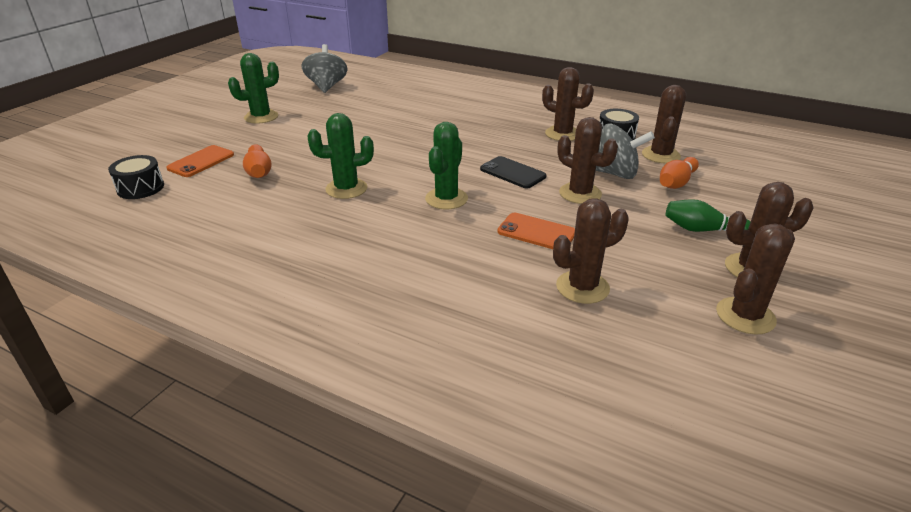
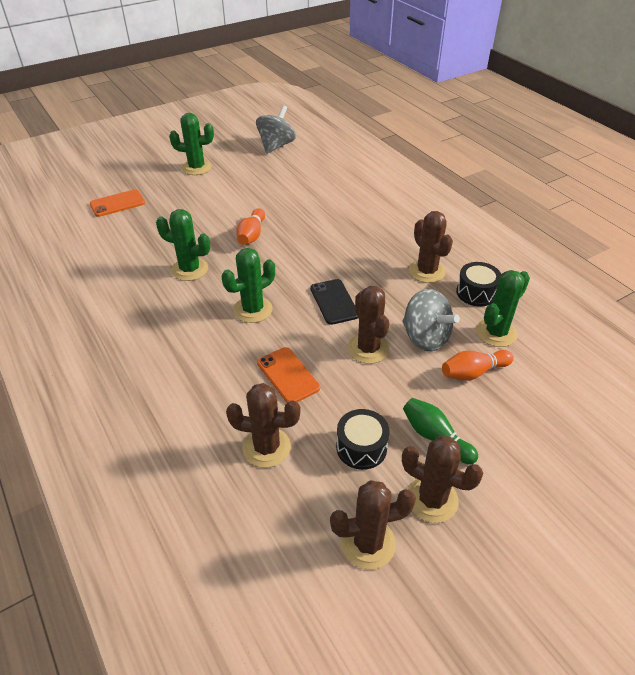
camera: 30 degrees right, 10 degrees up
(140, 188) = (61, 217): black drum -> black drum (361, 447)
(259, 171) = (146, 228): orange bowling pin -> orange bowling pin (251, 235)
(660, 155) = (496, 333): brown cactus -> green cactus

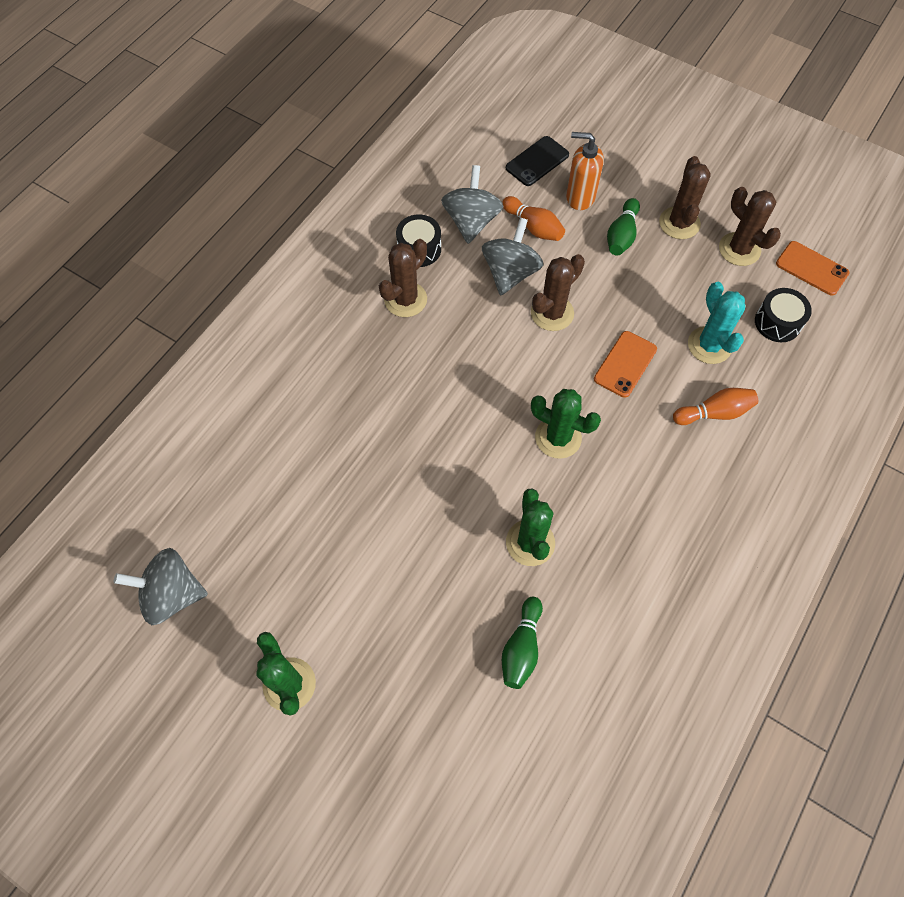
camera: 115 degrees left, 20 degrees up
(117, 203) = (441, 742): orange phone -> orange phone (811, 268)
(132, 245) = (521, 648): none -> green bowling pin
(251, 235) = (427, 508): orange bowling pin -> orange bowling pin (714, 413)
(266, 447) = (709, 345): brown cactus -> turquoise cactus
(334, 302) = (502, 366): black phone -> black phone (537, 161)
(361, 447) = (664, 280): black drum -> black drum (777, 322)
(496, 333) = (471, 221): green cactus -> grey spinning top
(501, 423) = (580, 197): none -> orange soap dispenser

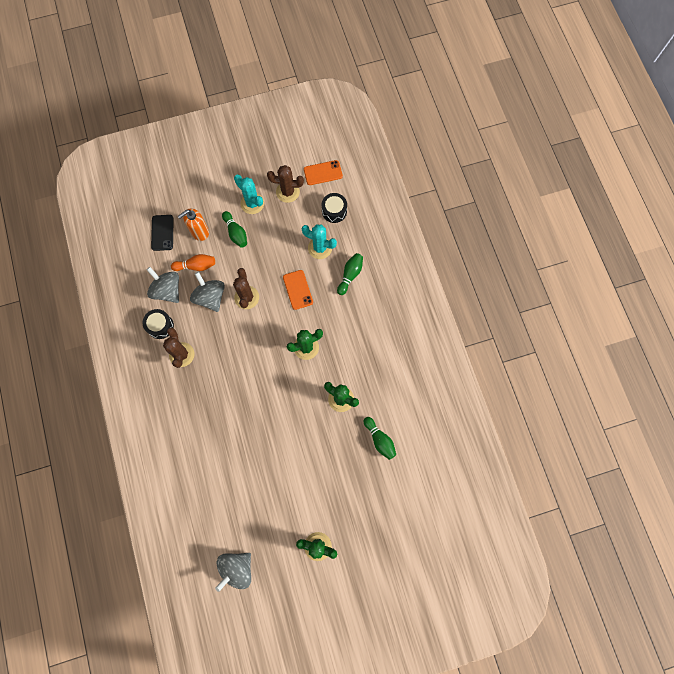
camera: 50 degrees left, 10 degrees up
(679, 223) = (252, 203): brown cactus -> turquoise cactus
(714, 413) = (350, 275): orange bowling pin -> green bowling pin

